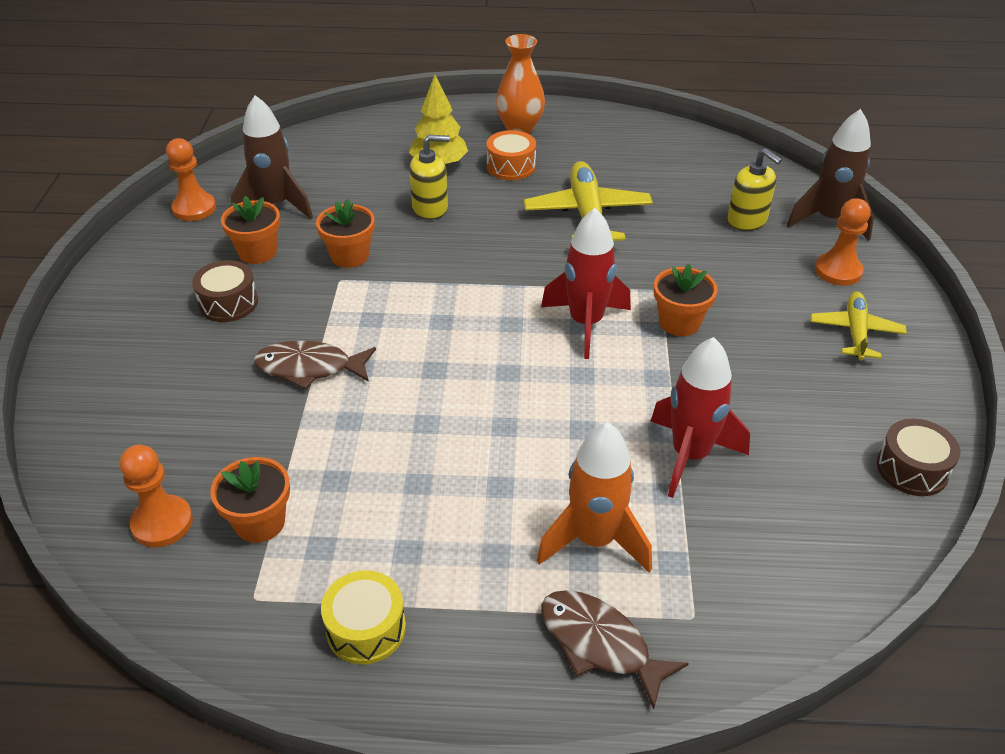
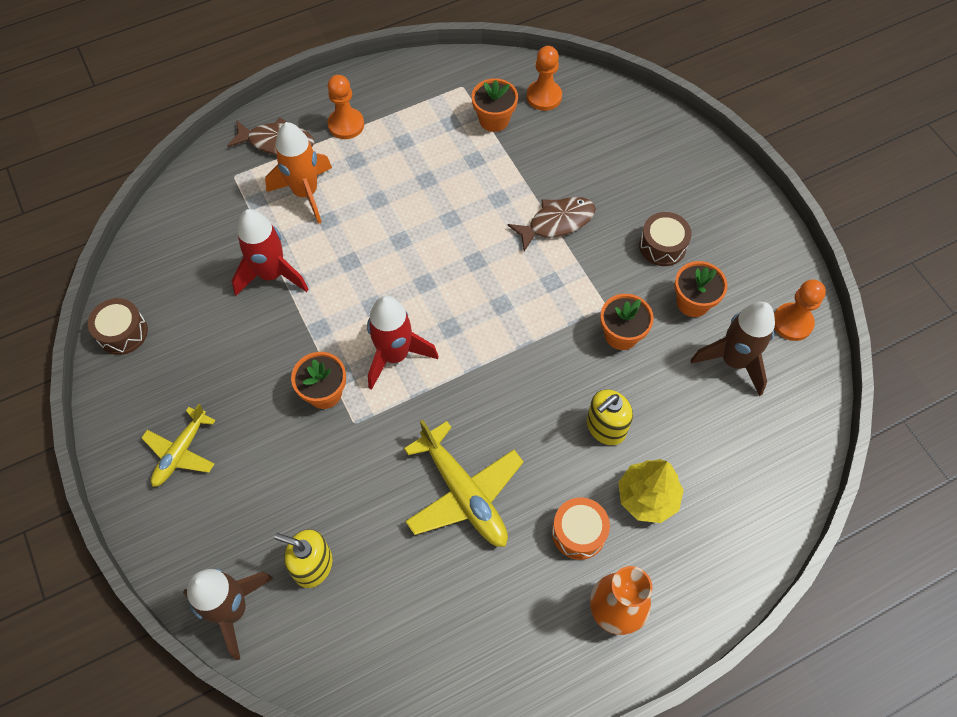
camera: 150 degrees right, 20 degrees up
(366, 628) = (396, 98): yellow drum -> none
(838, 271) = (209, 528): orange pawn -> orange pawn (346, 125)
(855, 332) = (181, 452): yellow plane -> yellow plane turned 45 degrees clockwise

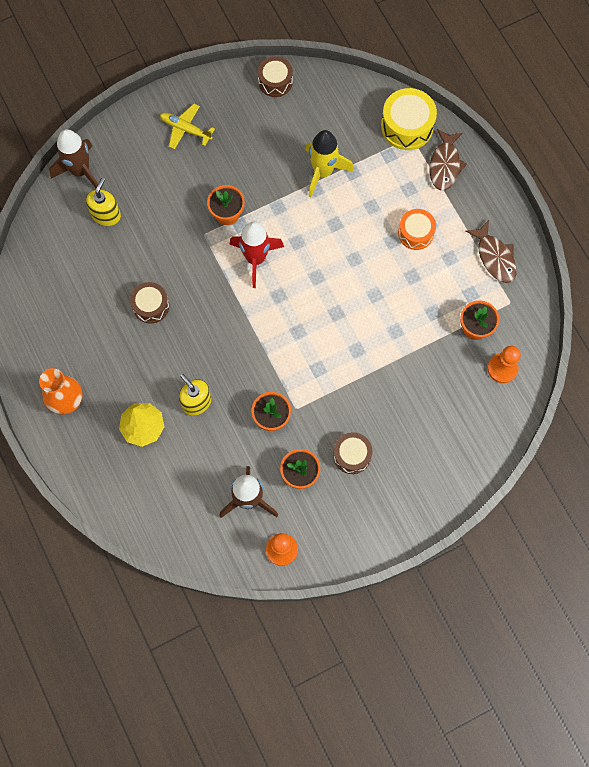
camera: 90 degrees right, 10 degrees up
(217, 180) = (407, 126): none -> yellow drum
(272, 274) = (323, 172): red rocket -> yellow rocket
(306, 193) = (396, 189): orange rocket -> none
(346, 125) = (464, 214): orange pawn -> none
(464, 493) = (151, 306): yellow plane -> brown drum
(557, 222) = (373, 375): brown fish -> brown fish (495, 257)
(578, 532) = (120, 380): orange drum -> orange drum (415, 233)

